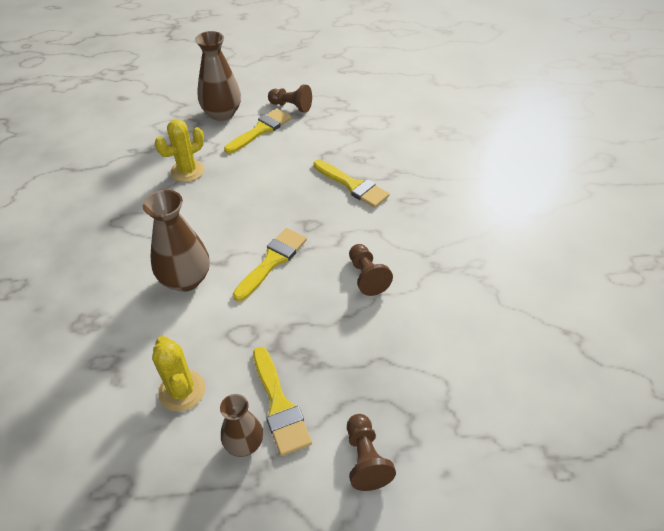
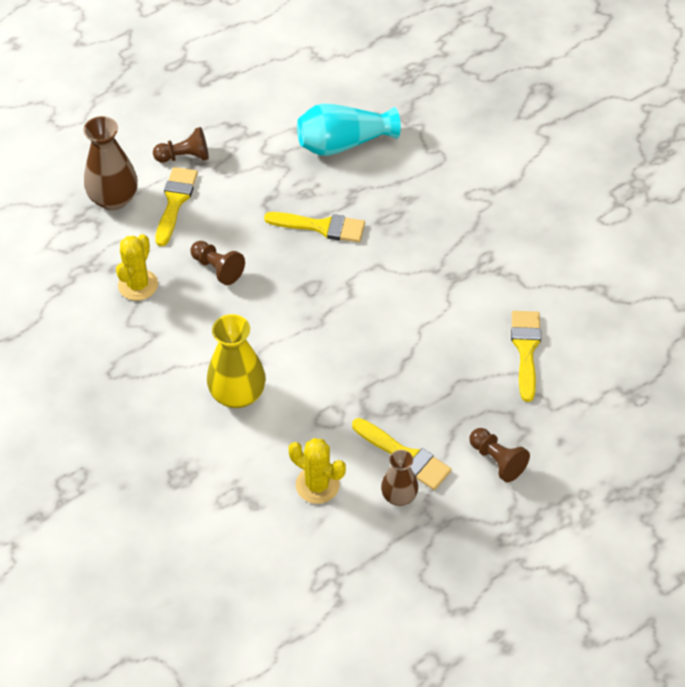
camera: 30 degrees left, 5 degrees up
(186, 279) = (237, 394): brown vase -> yellow vase
(272, 261) = (303, 340): yellow brush -> yellow brush (526, 349)
(366, 276) = (399, 315): brown pawn -> brown pawn (217, 268)
(413, 138) = (343, 143): none -> turquoise vase

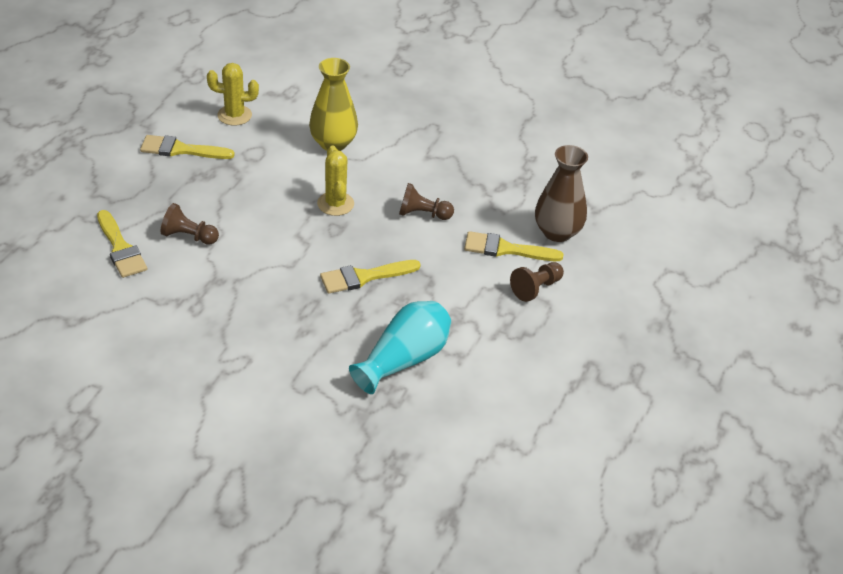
camera: 145 degrees right, 10 degrees down
(138, 285) = (472, 181): yellow cactus -> yellow cactus (335, 204)
(175, 202) = (506, 249): yellow brush -> yellow brush turned 120 degrees clockwise
(399, 496) = (171, 128): brown vase -> none
(497, 460) = (108, 169): brown pawn -> brown pawn (189, 236)

